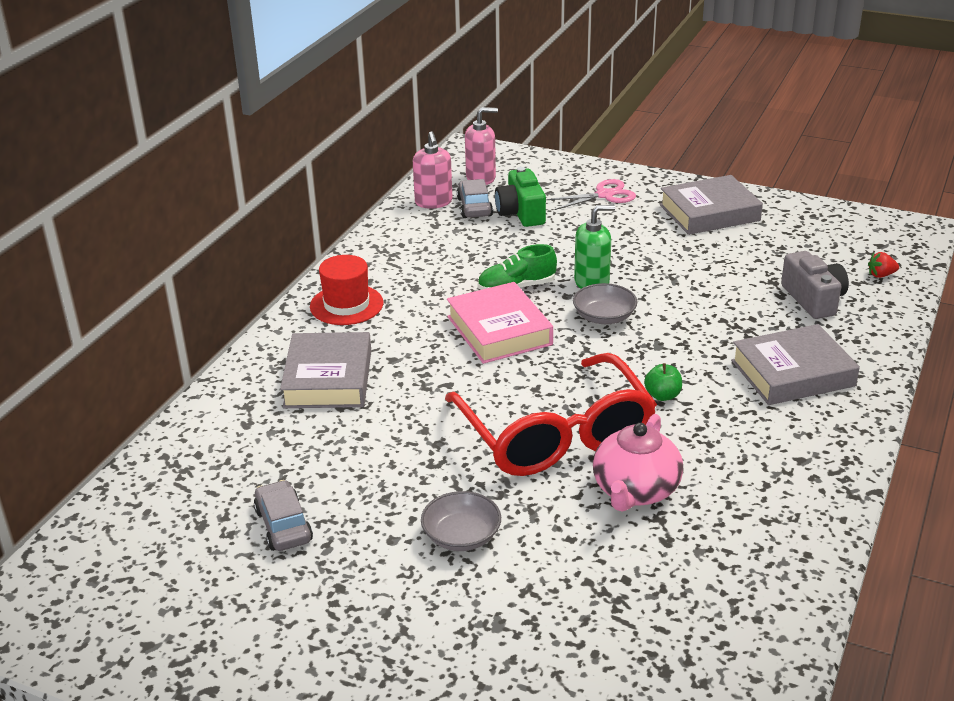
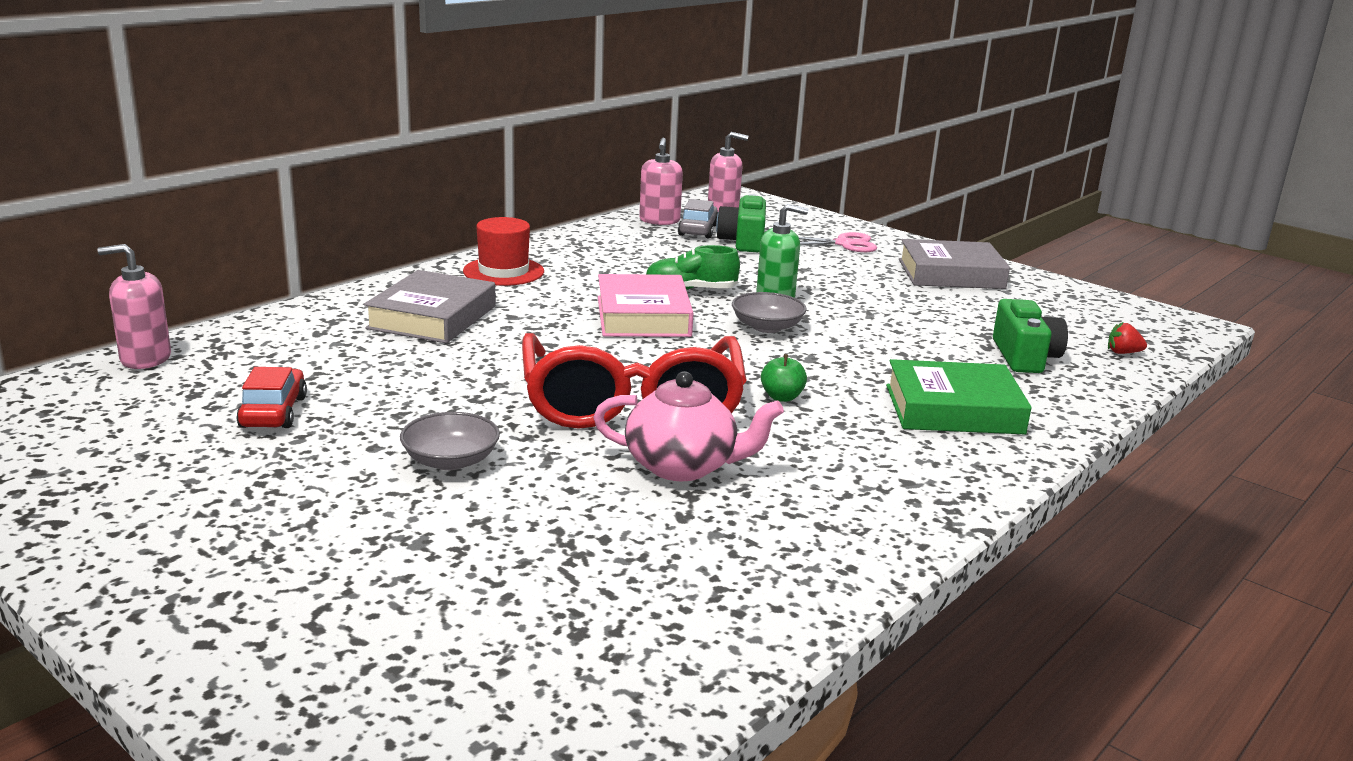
camera: 15 degrees right, 10 degrees down
(124, 496) = (145, 359): none -> pink soap dispenser
(283, 525) = (273, 412): grey car -> red car
(635, 491) = (683, 466): pink teapot -> pink teapot turned 120 degrees counterclockwise
(792, 373) = (953, 409): grey book -> green book
(813, 299) = (1024, 357): grey camera -> green camera

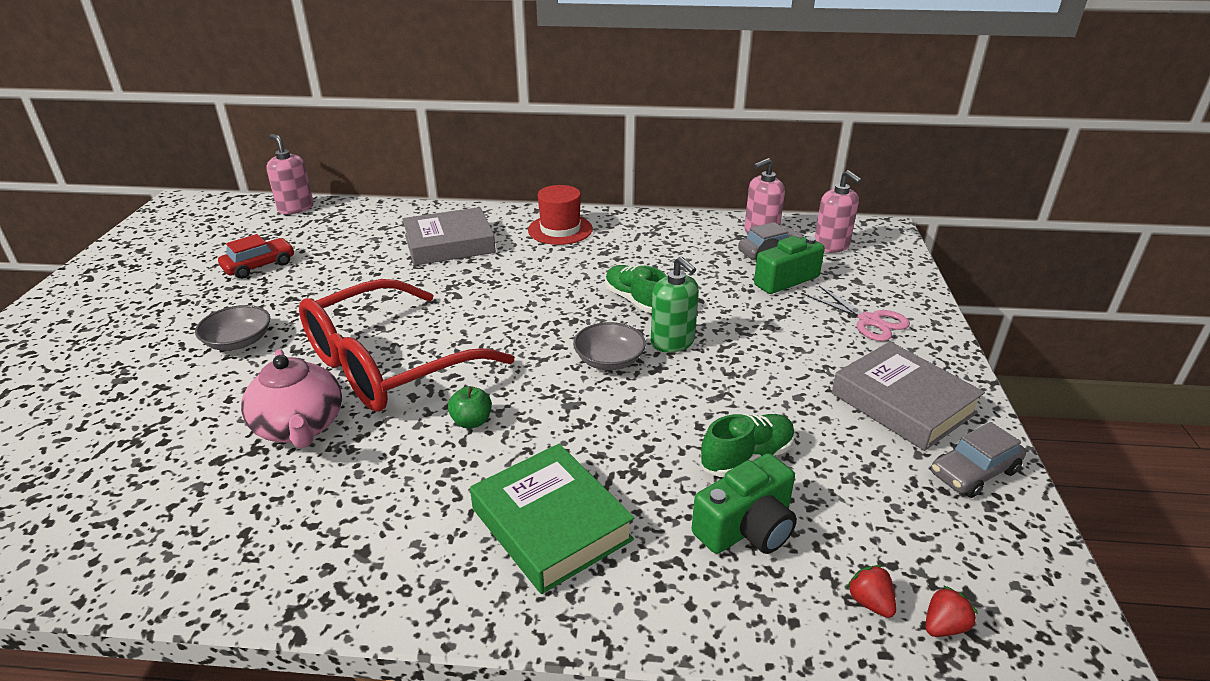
camera: 55 degrees right, 10 degrees up
(643, 316) = (554, 305): pink book -> none
(953, 331) = (747, 457): none -> green shoe
(1040, 287) = (974, 472): none -> grey car
(1157, 344) = (943, 626): none -> red strawberry

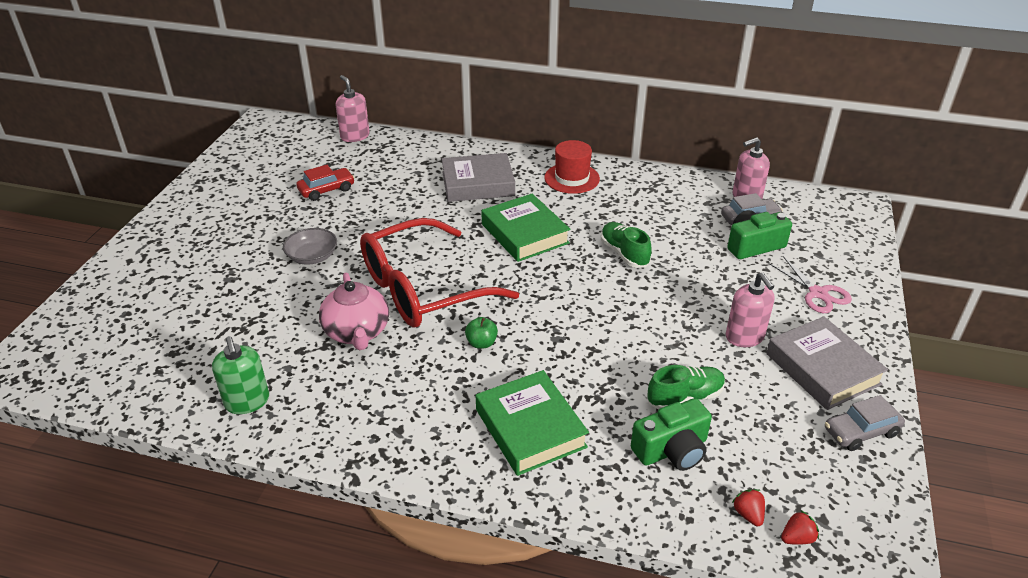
camera: 10 degrees right, 5 degrees up
(512, 291) = (524, 233): none -> green book
(609, 360) = (593, 304): grey bowl -> none
(672, 342) = (647, 294): green soap dispenser -> green soap dispenser (247, 402)
(831, 246) = (806, 217): pink soap dispenser -> pink soap dispenser (744, 337)

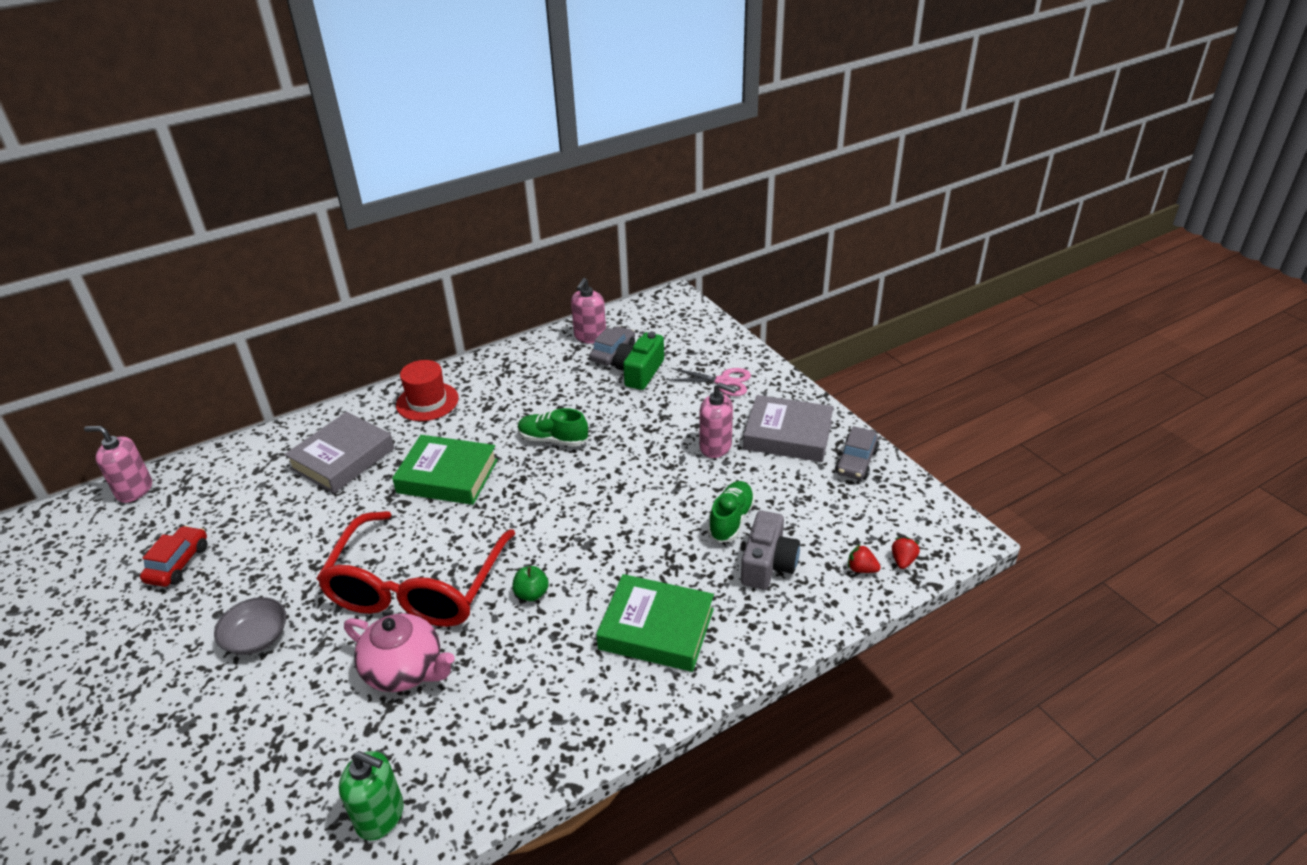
camera: 45 degrees left, 0 degrees up
(672, 450) = (768, 564): green camera -> grey camera

